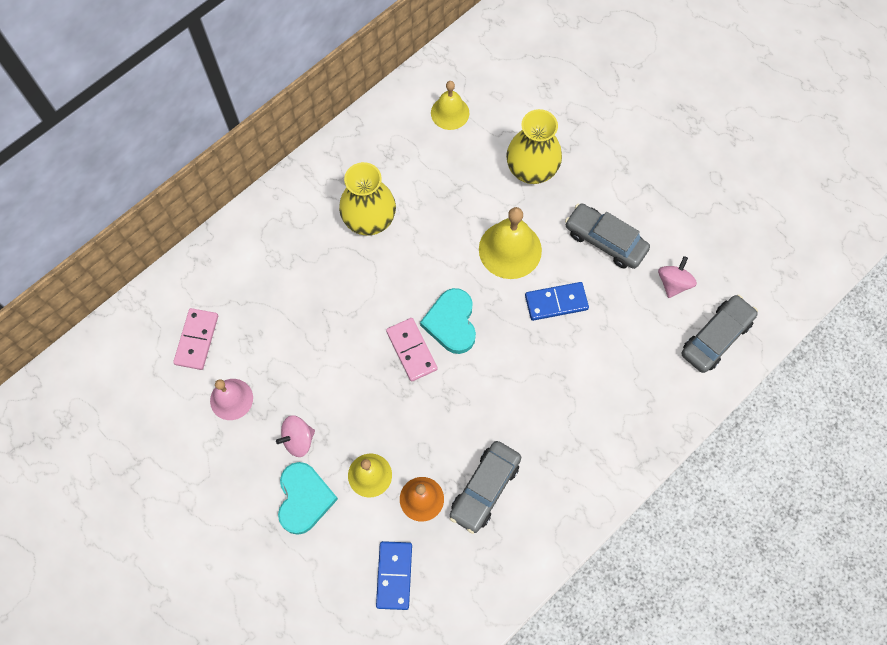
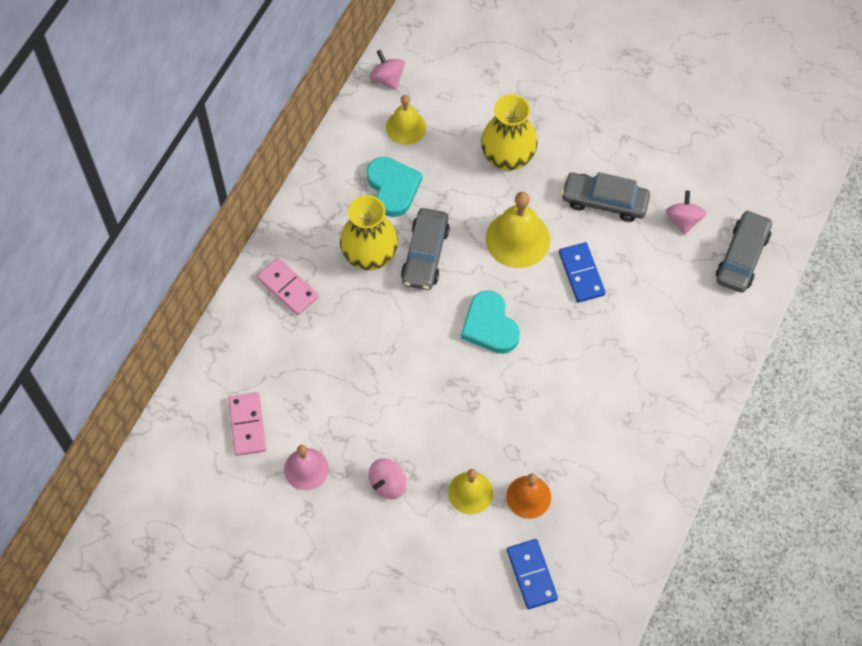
camera: 20 degrees left, 5 degrees down
(304, 499) = (417, 536): turquoise heart -> turquoise heart (393, 188)
(411, 350) = (462, 364): pink domino -> pink domino (288, 288)
(451, 63) = (387, 78): none -> pink spinning top
(485, 488) = (584, 467): grey car -> grey car (425, 254)
(556, 302) = (581, 274): blue domino -> blue domino turned 75 degrees counterclockwise

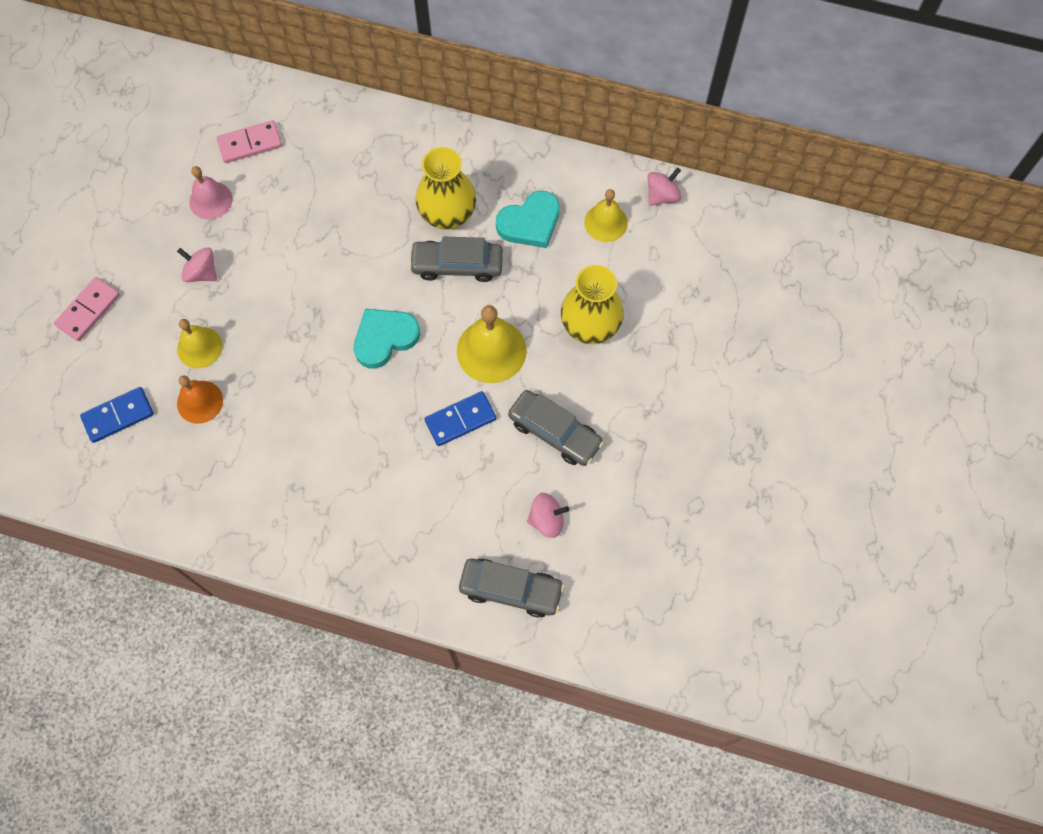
camera: 80 degrees right, 5 degrees up
(288, 288) = (399, 150): pink domino -> pink domino (88, 310)
(604, 201) = (554, 432): grey car -> grey car turned 120 degrees clockwise

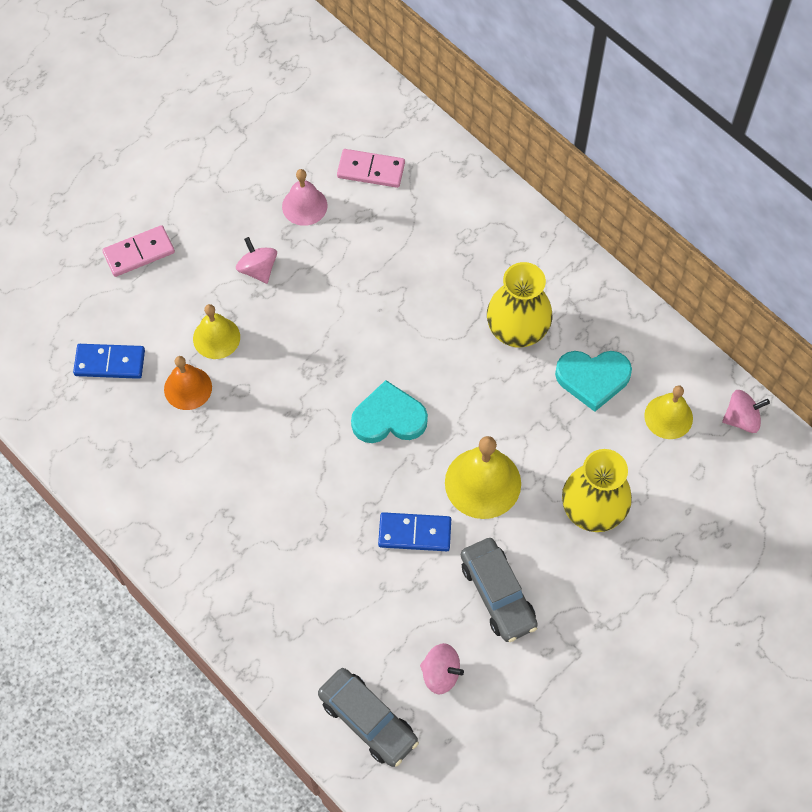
camera: 30 degrees right, 5 degrees down
(457, 265) = (498, 383): grey car -> none

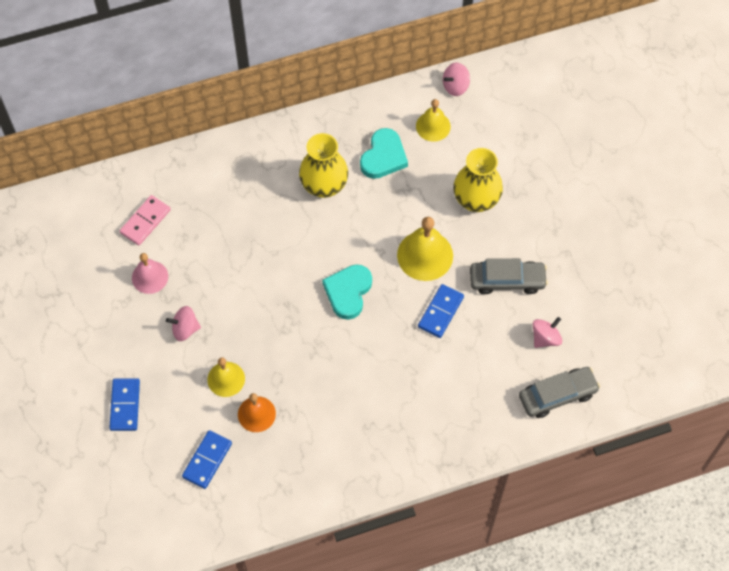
camera: 65 degrees left, 0 degrees up
(139, 253) = (125, 405): pink domino -> blue domino
(741, 419) = (455, 86): pink spinning top -> pink spinning top turned 135 degrees counterclockwise

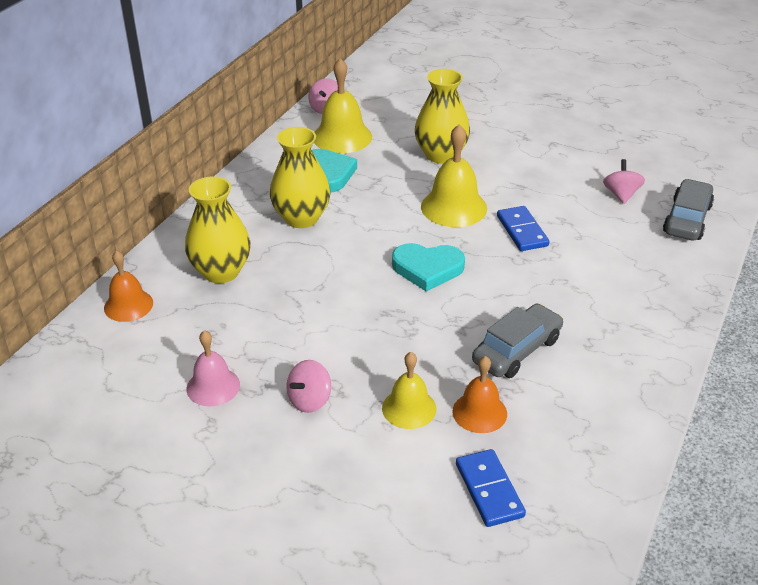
camera: 45 degrees left, 25 degrees down
(125, 405) = (331, 515): blue domino -> none
(145, 221) = (150, 348): pink domino -> none
(163, 178) = (128, 305): none -> orange bell
(234, 193) = (221, 272): none -> yellow vase
(348, 292) = (427, 269): turquoise heart -> turquoise heart turned 60 degrees counterclockwise
(433, 126) = (342, 137): yellow bell -> yellow bell, size x1.55
(507, 280) = (539, 182): grey car -> grey car (517, 350)

